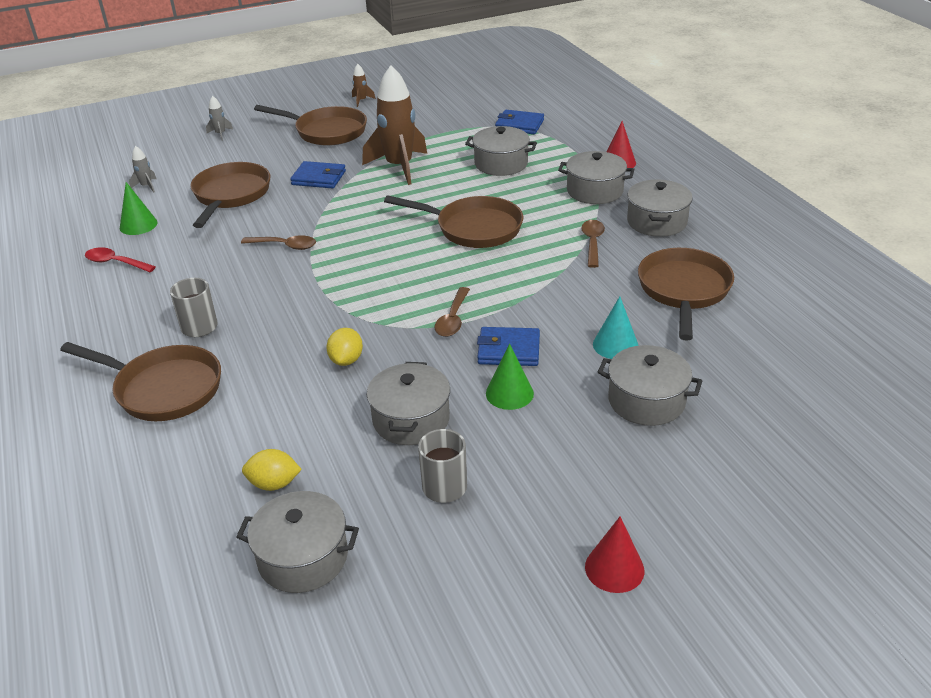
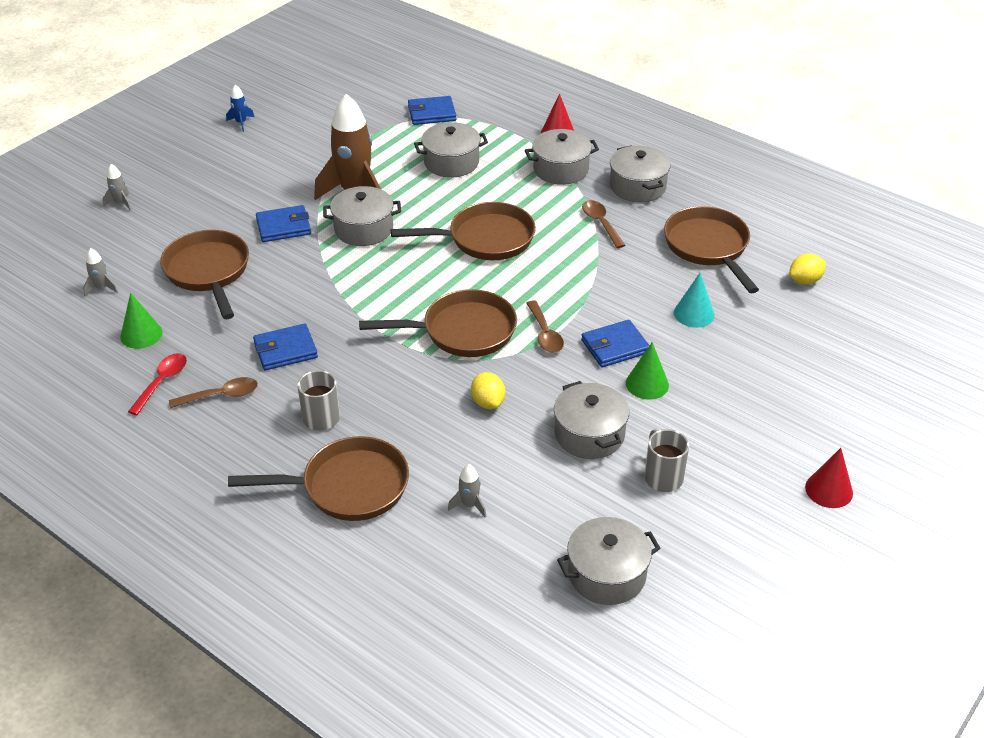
camera: 30 degrees left, 5 degrees up
(116, 263) = (162, 382): red spoon -> red spoon turned 120 degrees clockwise
(227, 267) = (285, 350): none -> blue wallet
(244, 442) = (469, 505): none -> grey rocket
(274, 484) = (529, 528): yellow lemon -> yellow lemon (805, 280)
(284, 246) = (322, 310): brown spoon -> brown spoon (221, 396)
(326, 131) = (239, 170): brown pan -> brown pan (462, 331)
(361, 101) = (241, 123): brown rocket -> blue rocket
(646, 401) = (753, 354): grey pot -> grey pot (363, 229)

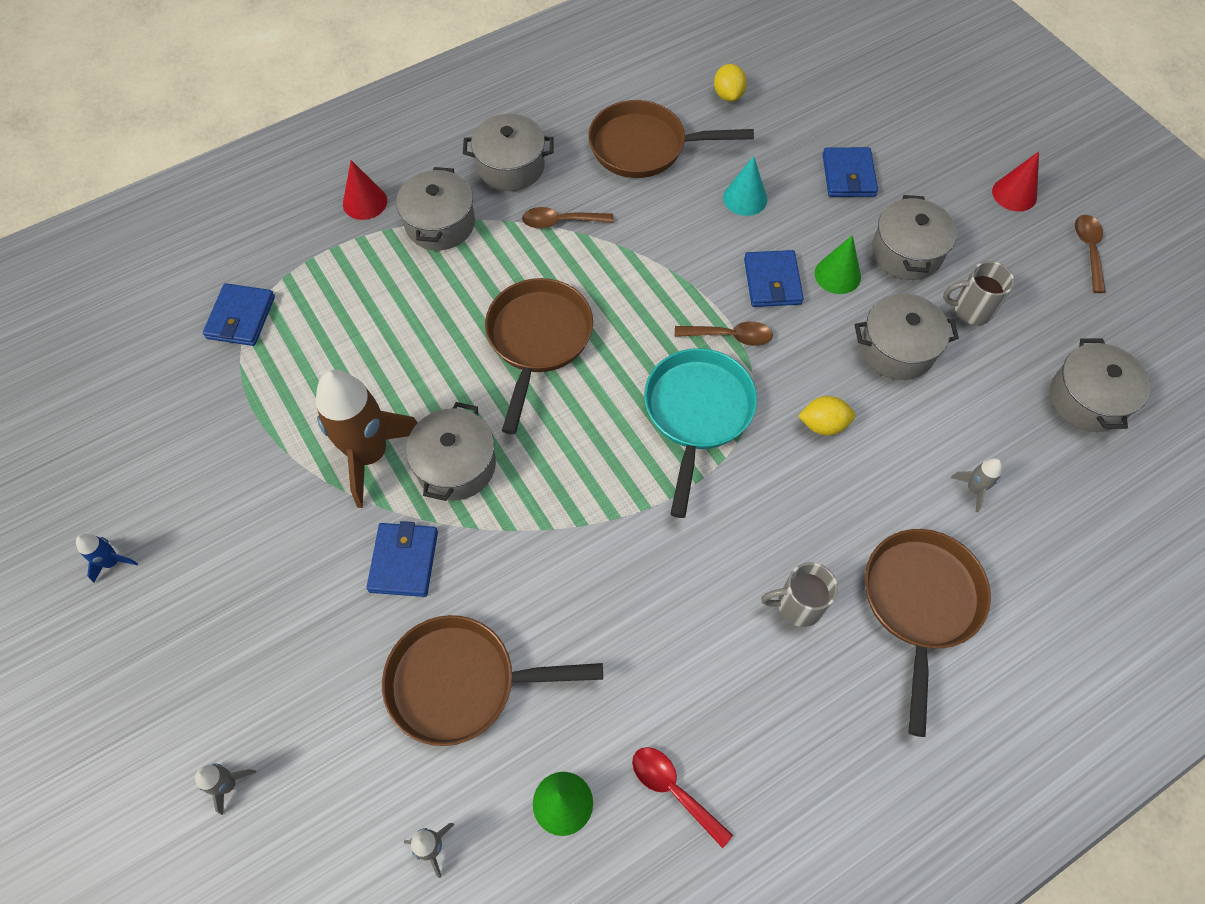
camera: 70 degrees left, 20 degrees up
(221, 396) = (724, 717): brown spoon -> brown spoon (1088, 250)
(285, 350) = (663, 617): blue wallet -> blue wallet (848, 175)
(451, 162) = (364, 328): grey pot -> grey pot (906, 252)
(462, 331) = (697, 414): brown pan -> turquoise pan

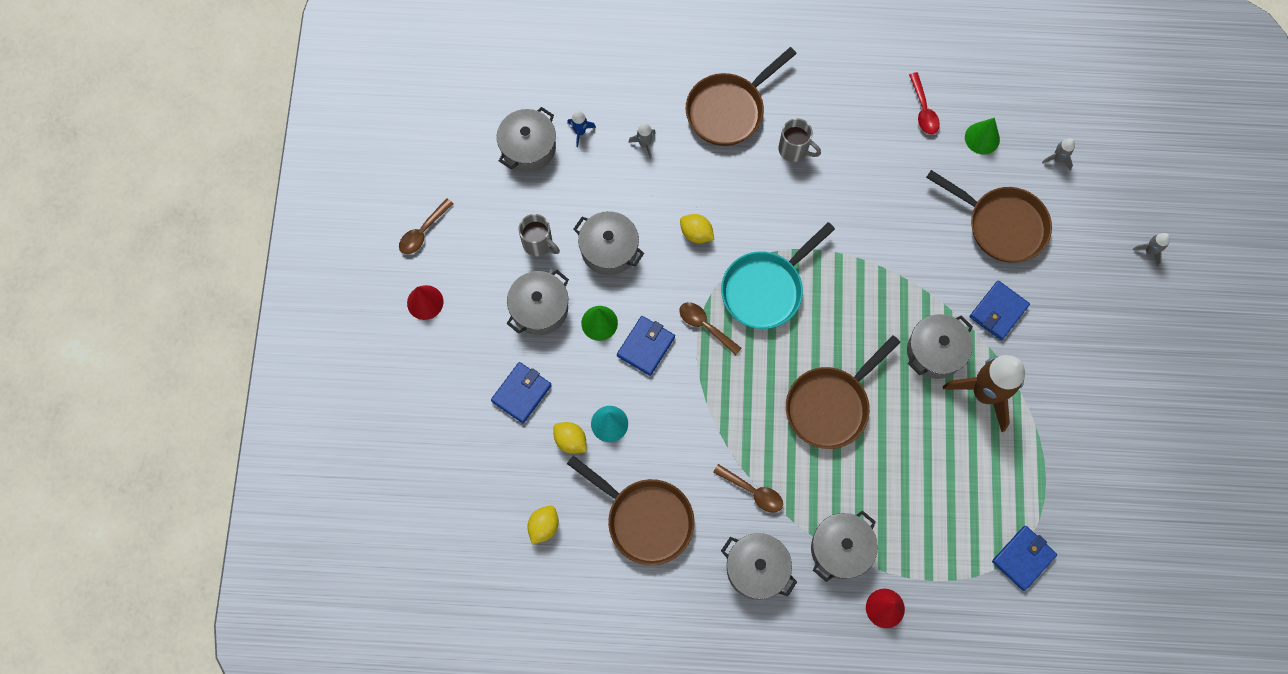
camera: 145 degrees left, 10 degrees up
(112, 562) = (1173, 421): blue rocket -> blue rocket (580, 132)
(767, 166) = (570, 440): none -> yellow lemon

